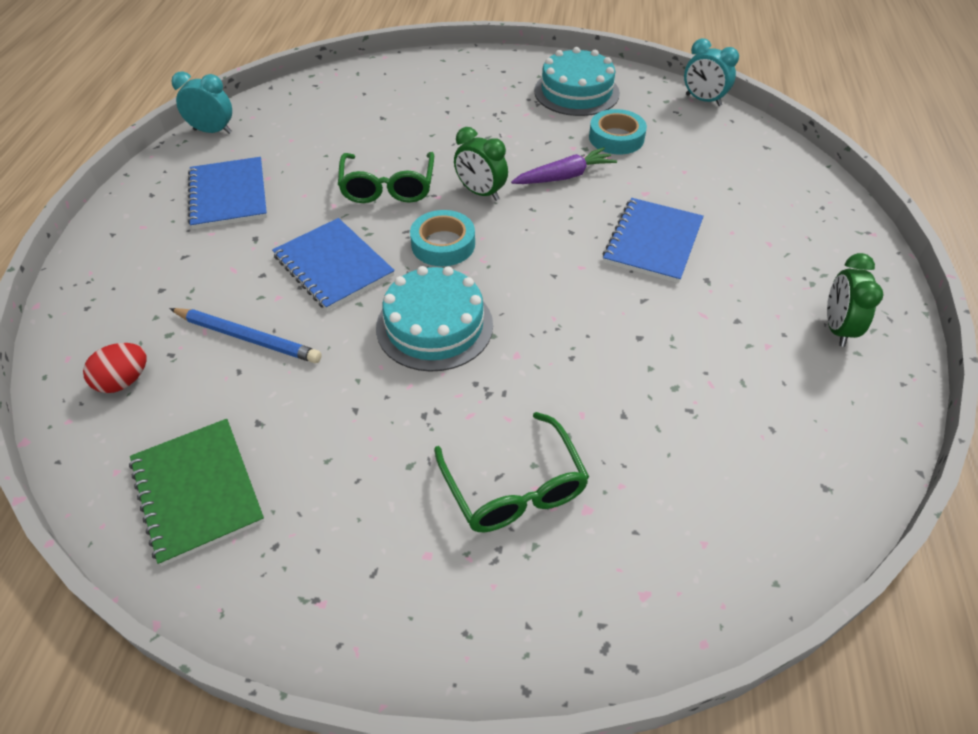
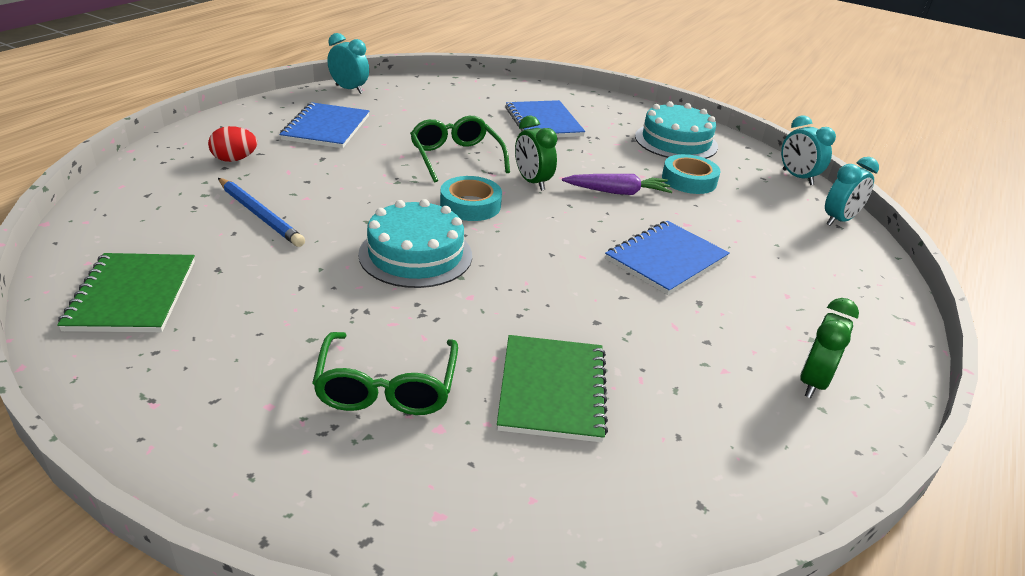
camera: 20 degrees right, 15 degrees down
(124, 381) = (146, 211): red egg -> red egg (234, 159)
(333, 266) = (367, 192): blue notebook -> blue notebook (543, 122)
(388, 187) = (456, 157): green glasses -> green glasses turned 135 degrees clockwise
(650, 427) = (552, 390): none -> green notebook
(763, 140) = (839, 220): none -> turquoise clock

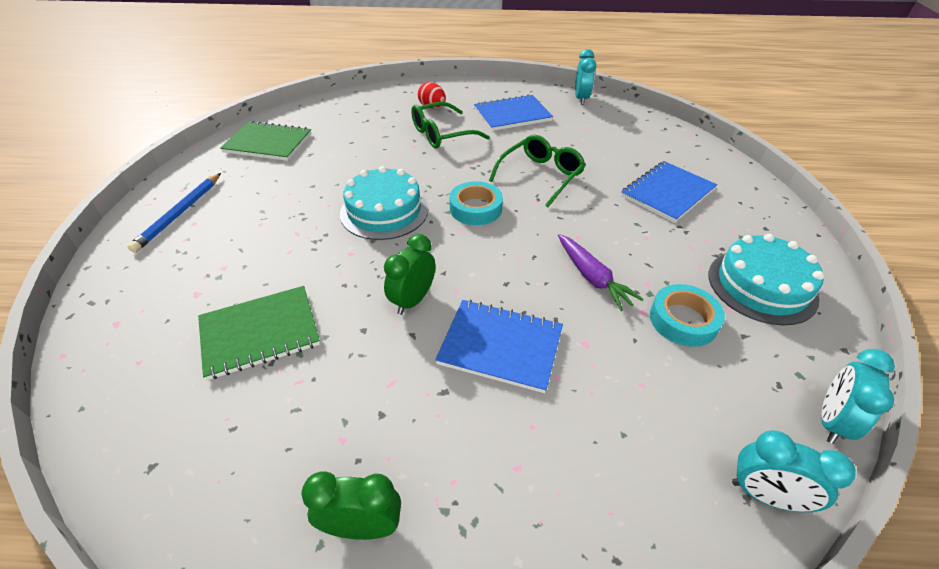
camera: 65 degrees right, 10 degrees up
(132, 295) = (268, 143): green notebook -> green notebook turned 45 degrees clockwise
(260, 215) = (378, 141): blue pencil -> blue pencil (179, 214)
(387, 387) = (228, 257): green glasses -> green glasses (442, 134)
(532, 182) = (548, 224): green clock -> green clock (413, 300)

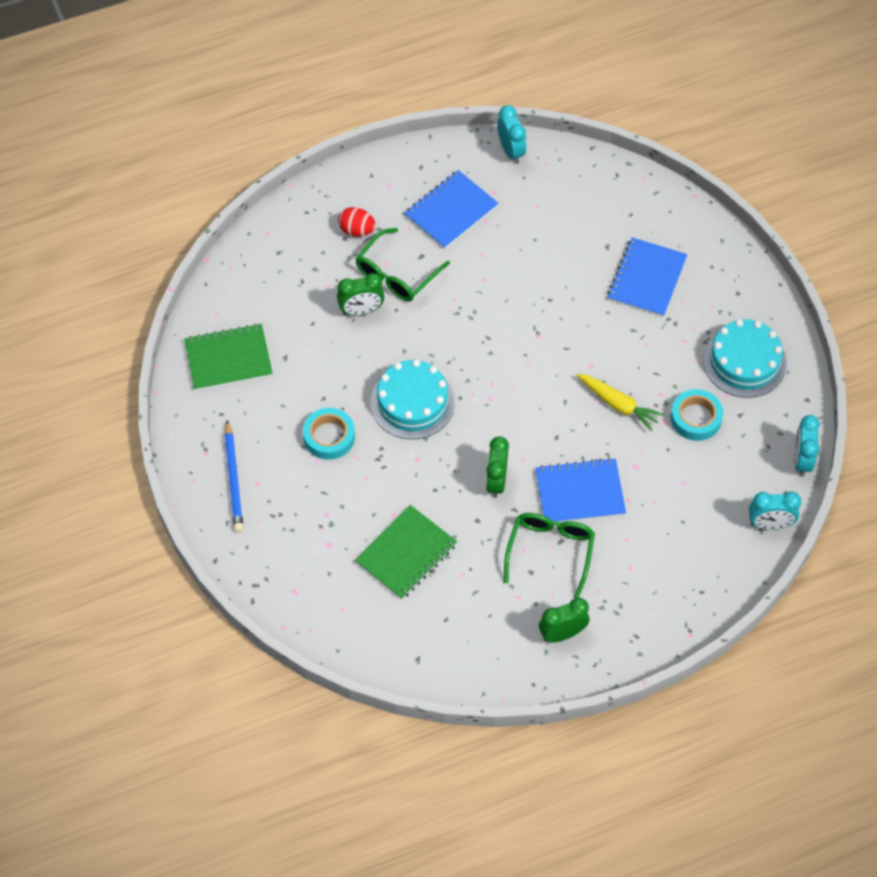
camera: 25 degrees left, 15 degrees up
(395, 145) = (361, 310): none -> green clock
(475, 208) = (489, 366): turquoise tape -> turquoise tape (329, 437)
(541, 176) = (526, 300): green glasses -> green glasses (550, 551)
(592, 277) = (618, 404): purple carrot -> yellow carrot

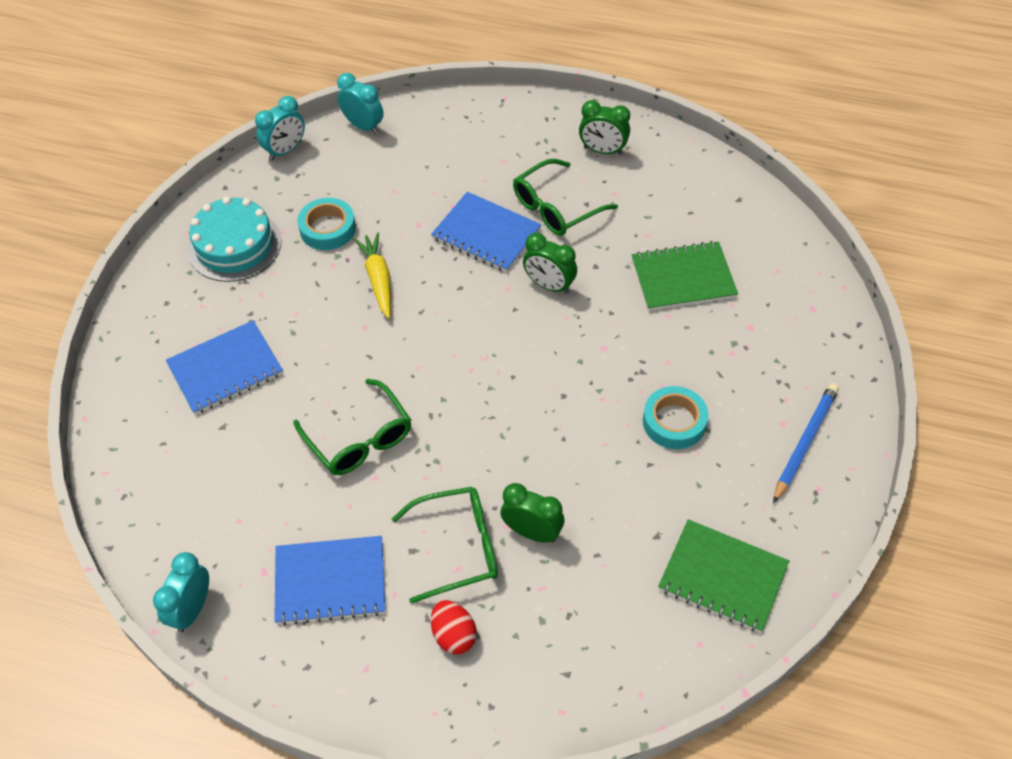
camera: 140 degrees left, 5 degrees down
(412, 402) = (563, 401): turquoise cake -> none
(496, 481) = (549, 285): green clock -> green clock turned 75 degrees clockwise
(516, 294) = (359, 439): none -> green glasses

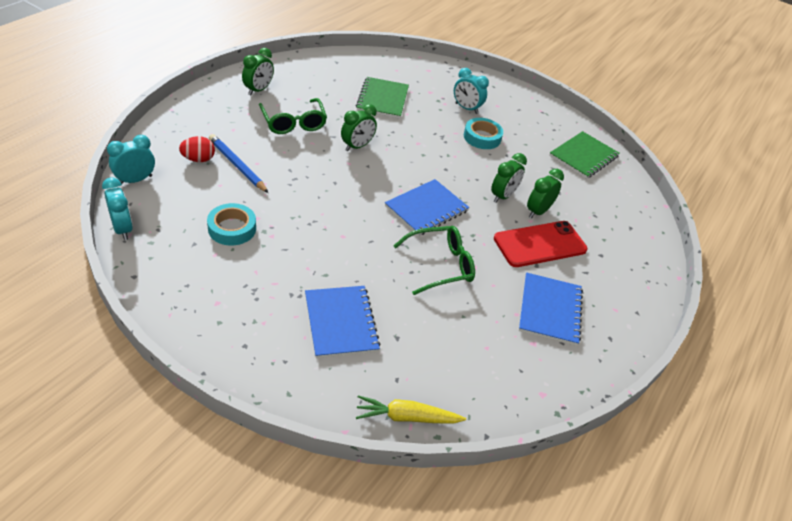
camera: 80 degrees left, 10 degrees down
(192, 609) = (555, 392): turquoise clock -> turquoise clock (466, 108)
(234, 245) = (209, 286): turquoise cake -> none
(378, 279) = (302, 217): yellow carrot -> yellow carrot (407, 417)
(454, 635) = (599, 264): red egg -> red egg (198, 159)
(458, 547) = (540, 244): green glasses -> red phone
(486, 234) = (295, 157): blue notebook -> blue notebook (426, 209)
(542, 479) = (502, 196): none -> green clock
(805, 442) = (511, 104): blue pencil -> blue pencil (237, 165)

